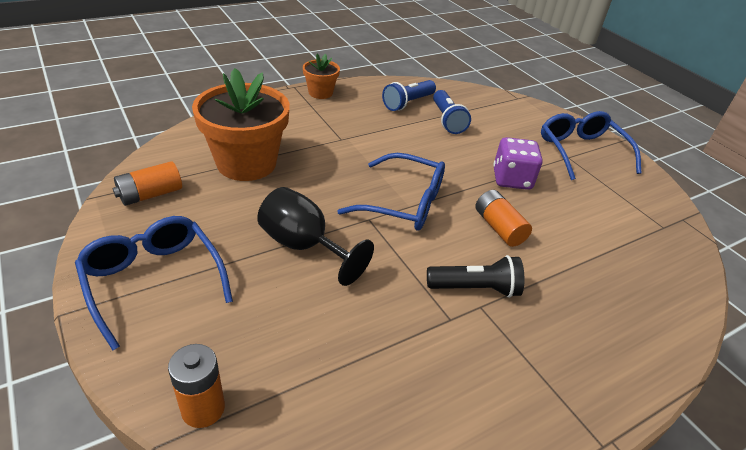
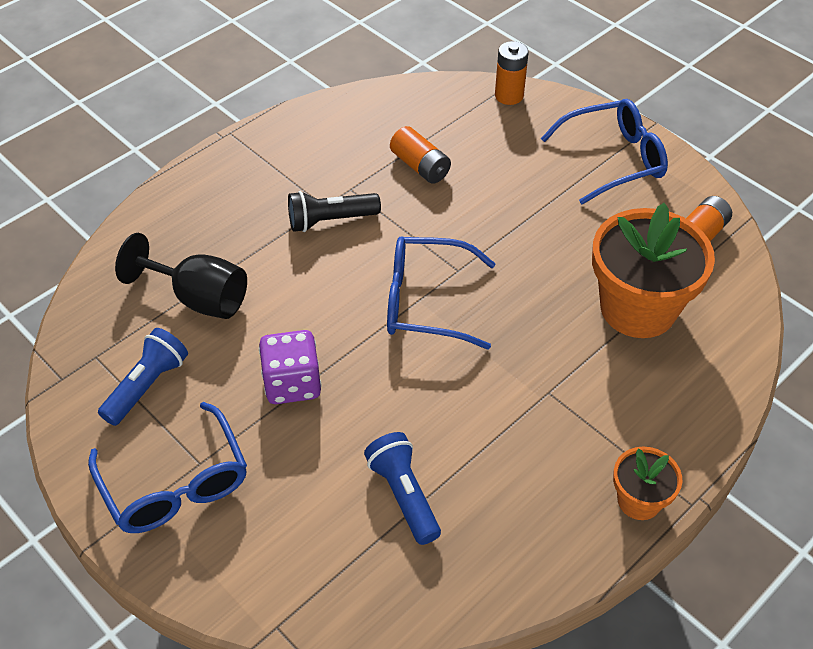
camera: 170 degrees right, 10 degrees up
(153, 281) = (613, 159): blue glasses -> blue glasses turned 60 degrees counterclockwise
(304, 246) = (508, 221): black goblet -> black goblet (198, 298)
(408, 103) = (482, 524): blue flashlight -> blue flashlight (147, 386)
(499, 228) = (309, 297): orange battery -> orange battery (420, 166)

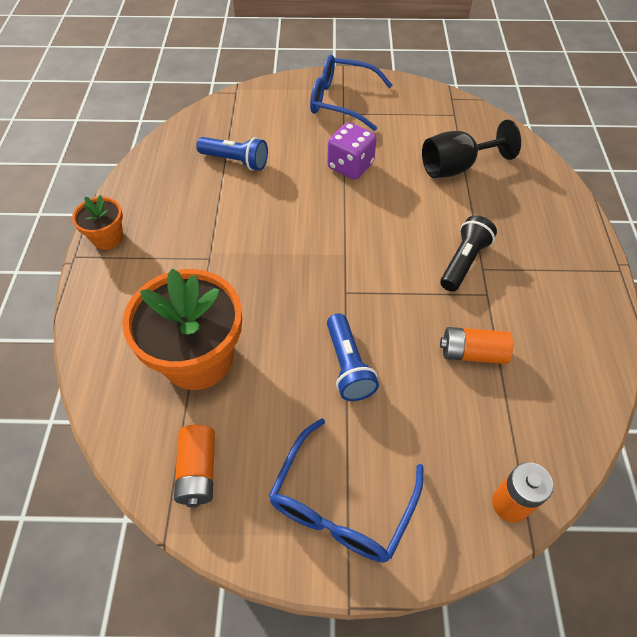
camera: 135 degrees right, 5 degrees up
(147, 386) = (412, 120): blue flashlight -> blue flashlight (348, 365)
(426, 302) = (338, 256): blue glasses -> none

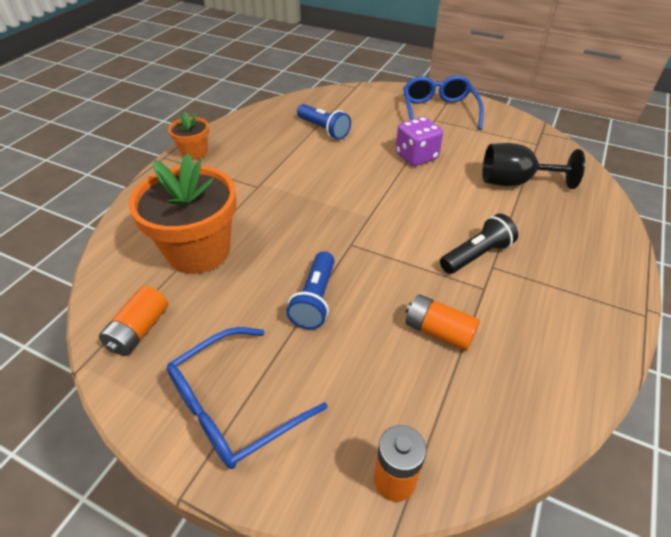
camera: 25 degrees right, 10 degrees down
(341, 101) = (438, 111): blue glasses -> blue glasses turned 45 degrees clockwise

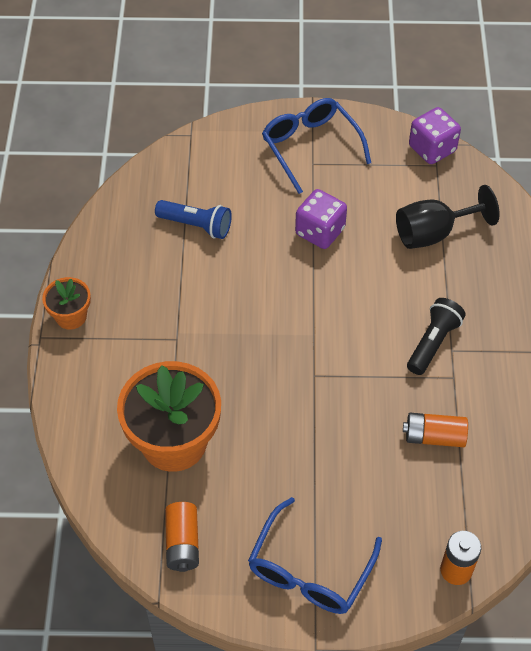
camera: 25 degrees left, 10 degrees up
(315, 299) = (316, 449): blue flashlight -> none
(538, 134) = (432, 149): none -> purple dice

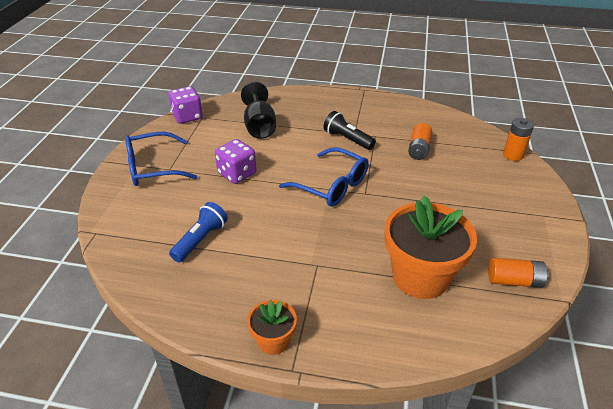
camera: 80 degrees left, 15 degrees down
(310, 570) = (524, 215): blue glasses -> blue glasses (331, 186)

